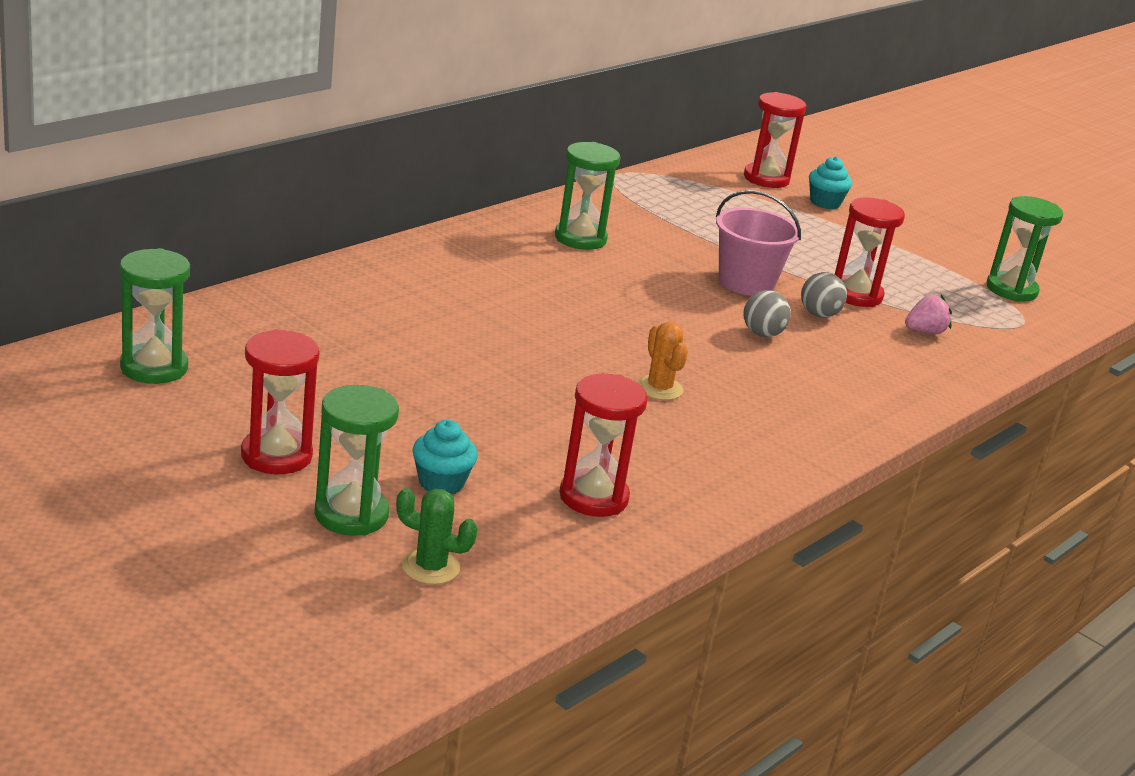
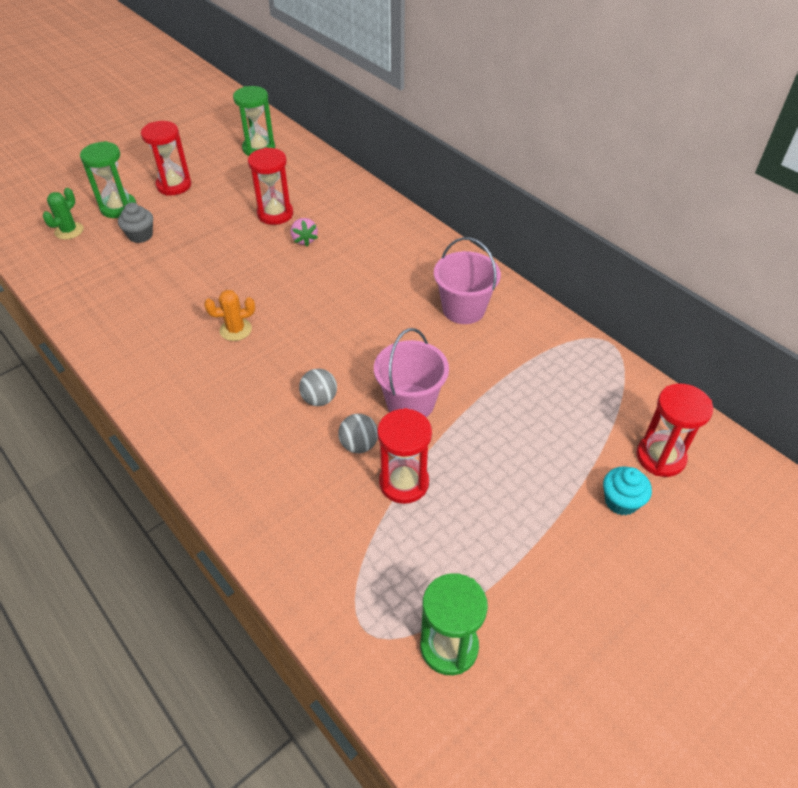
camera: 100 degrees right, 20 degrees up
(441, 483) = (140, 235): turquoise cupcake -> grey cupcake
(580, 238) = (463, 309): green hourglass -> pink bucket
(593, 497) = (115, 289): red hourglass -> red hourglass (275, 214)
(924, 331) = (337, 525): pink strawberry -> pink strawberry (304, 240)

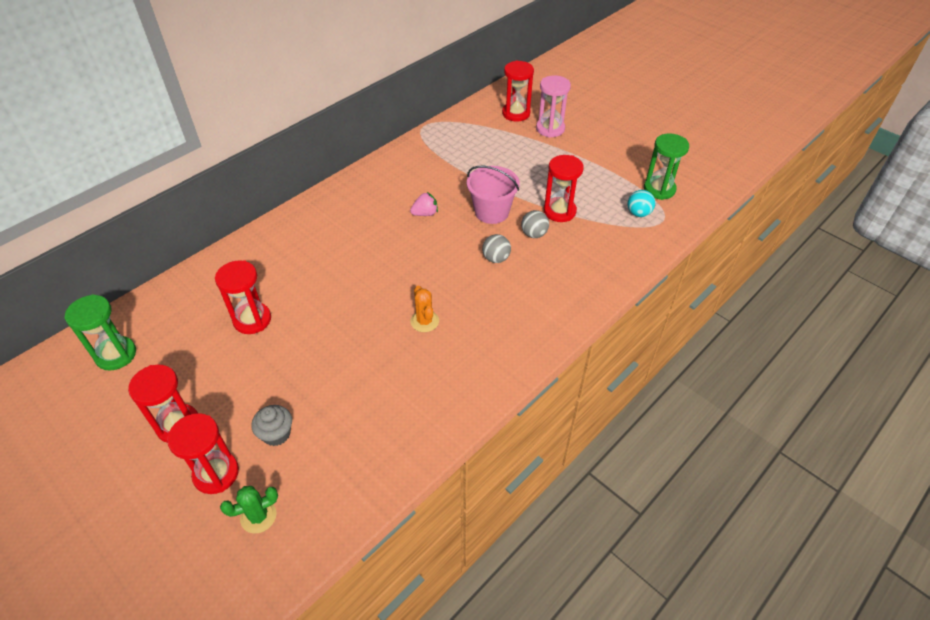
camera: 95 degrees left, 0 degrees up
(69, 231) = (258, 516): green cactus -> green cactus turned 45 degrees counterclockwise
(118, 208) = (216, 473): green hourglass -> red hourglass
(304, 240) = (298, 291): pink strawberry -> pink strawberry (425, 213)
(387, 595) = (638, 213): none -> turquoise ball
(463, 309) = (393, 189): pink bucket -> none
(621, 501) = (550, 129): turquoise cupcake -> pink hourglass

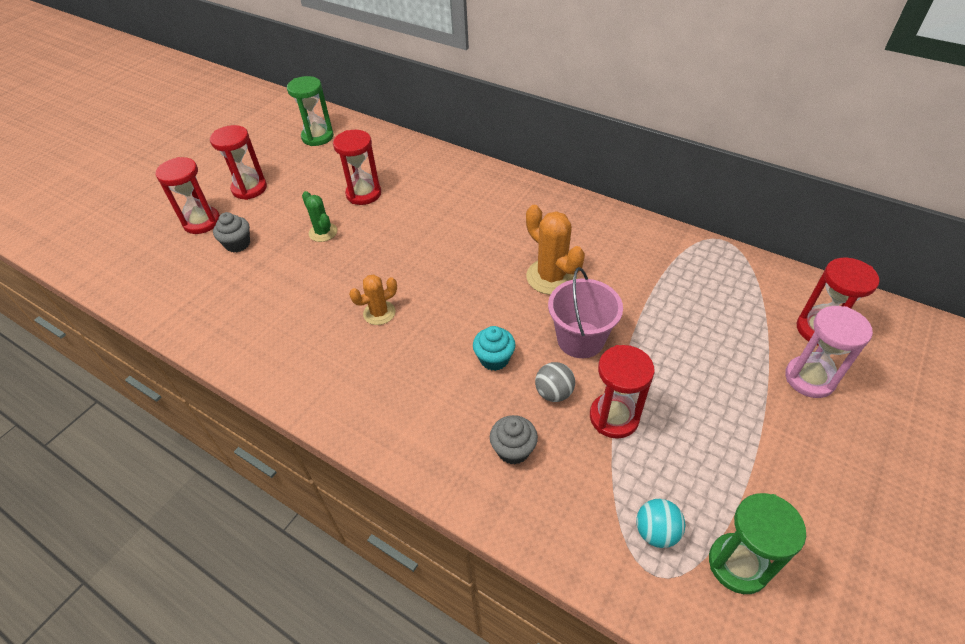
camera: 80 degrees right, 0 degrees up
(258, 516) = (159, 256): green cactus -> green cactus (323, 232)
(425, 213) = (551, 277): pink strawberry -> orange cactus
(496, 258) = (494, 359): grey ball -> turquoise cupcake
(575, 262) = (513, 450): none -> grey cupcake

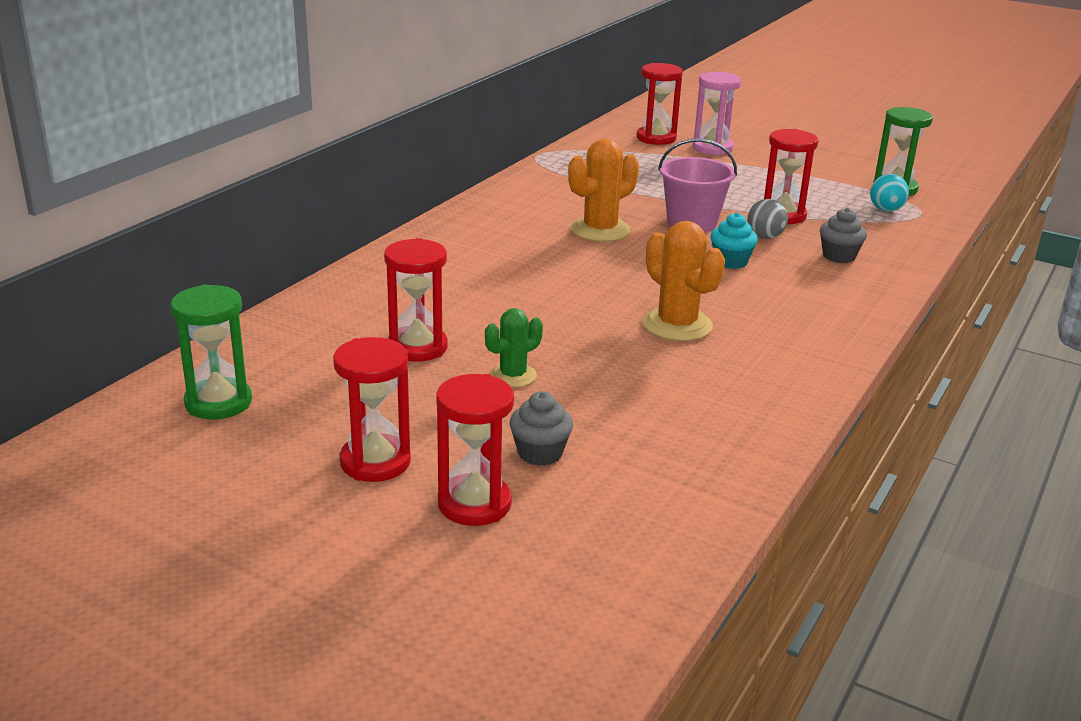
camera: 95 degrees left, 20 degrees down
(379, 313) = (677, 325): orange cactus -> orange cactus, size x1.62

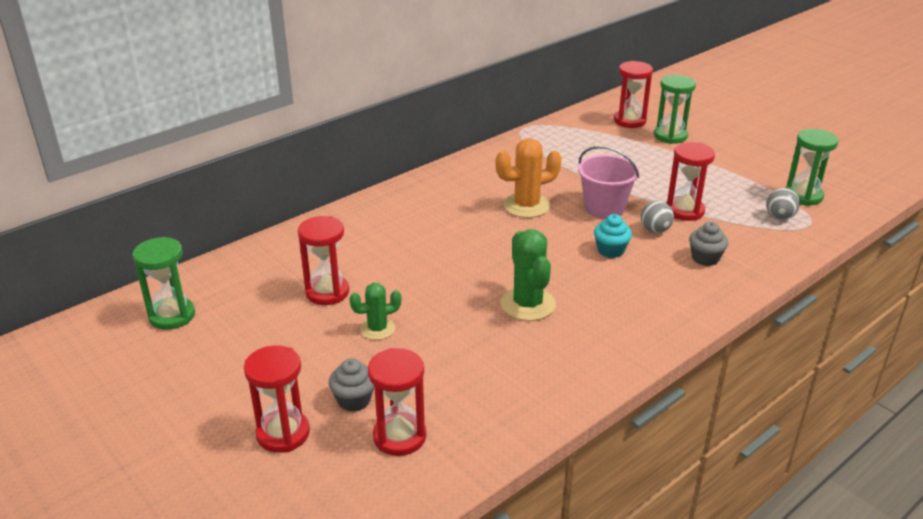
camera: 20 degrees right, 5 degrees up
(375, 462) = (240, 384): red hourglass -> red hourglass (399, 436)
(677, 325) = (528, 304): orange cactus -> green cactus
(712, 148) = (670, 136): pink hourglass -> green hourglass
(886, 210) = (779, 217): turquoise ball -> grey ball

